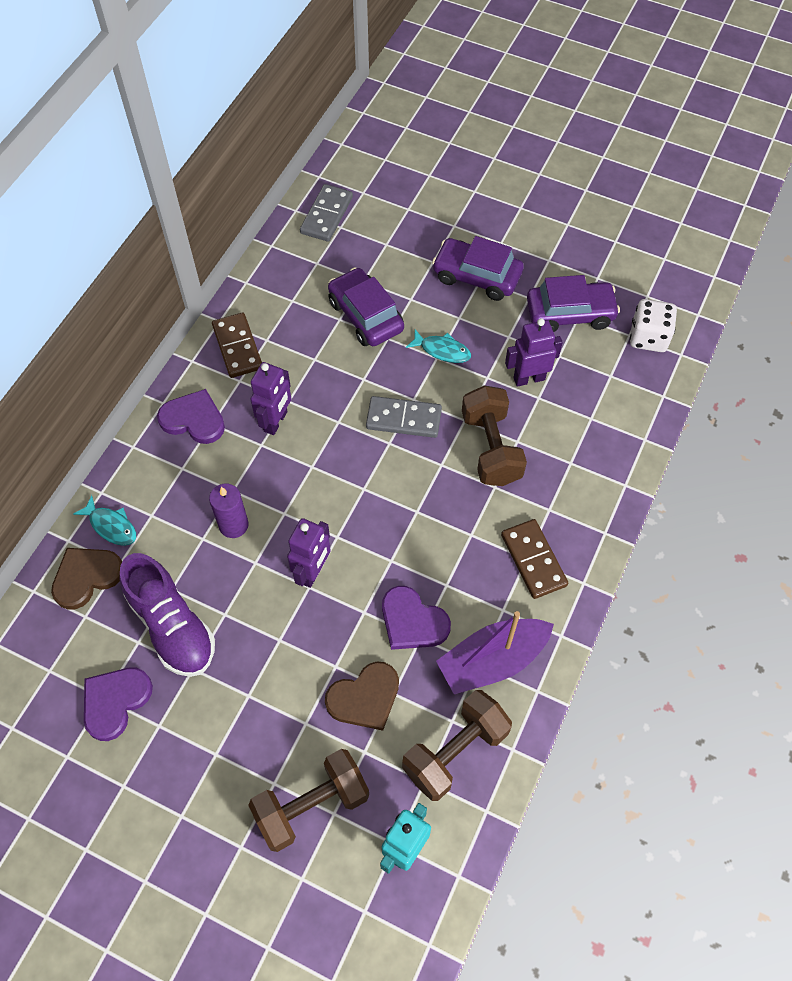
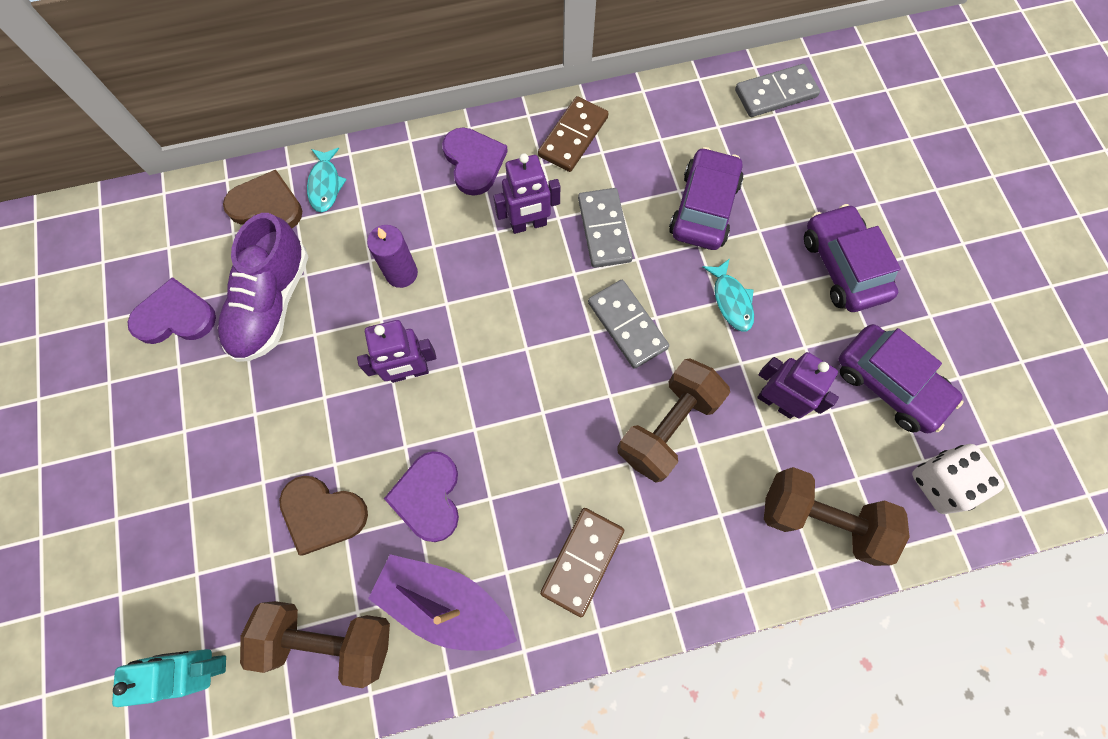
camera: 50 degrees right, 10 degrees up
(311, 805) = (190, 548): brown dumbbell -> brown dumbbell (820, 519)
(324, 381) = (604, 230): none -> grey domino

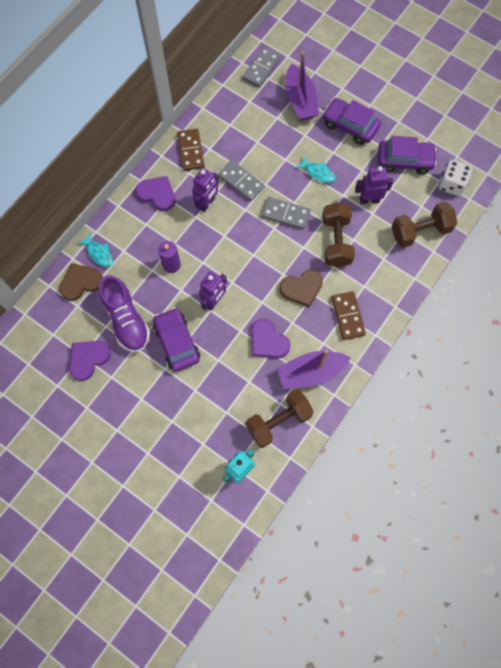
camera: 40 degrees left, 0 degrees up
(322, 514) = (232, 381): brown heart -> brown heart (301, 288)
(704, 208) = (274, 142): purple car -> purple car (177, 342)
(795, 176) = (300, 100): none -> purple boat

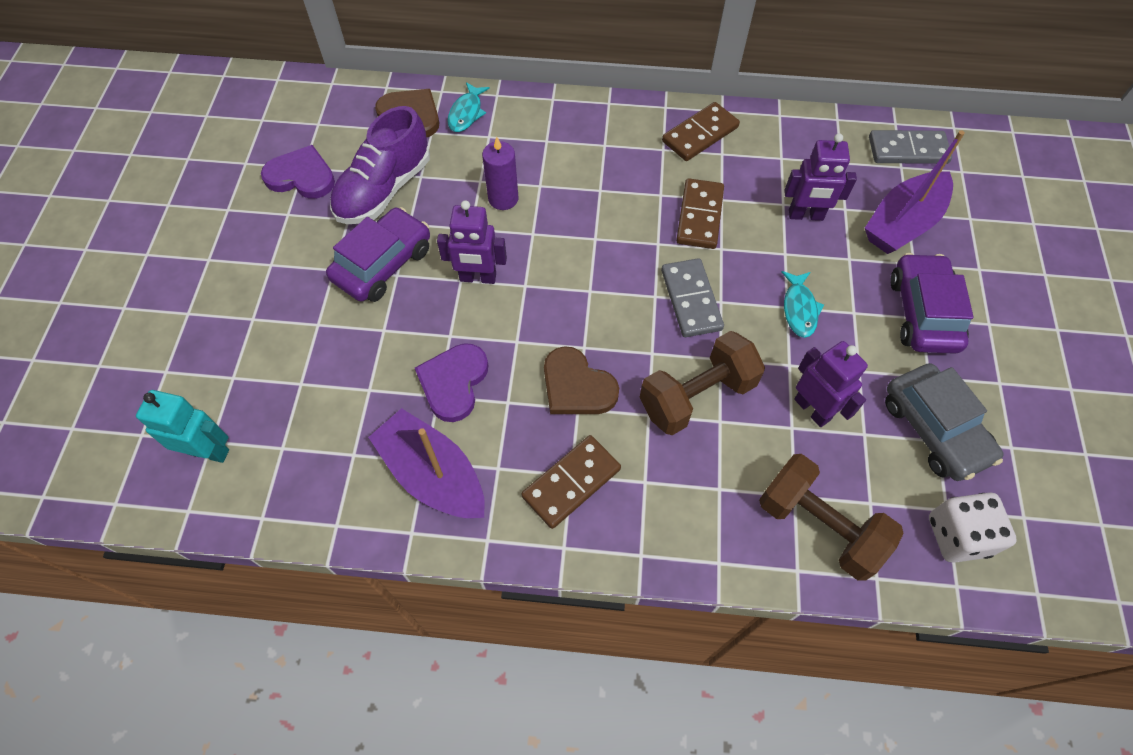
camera: 60 degrees right, 10 degrees down
(157, 194) = (602, 130): purple heart -> none
(207, 203) = (631, 192): purple robot -> purple robot (805, 215)
(241, 182) = (699, 216): grey domino -> brown domino
(278, 421) = (320, 468): brown dumbbell -> none
(404, 160) = (934, 429): purple car -> grey car

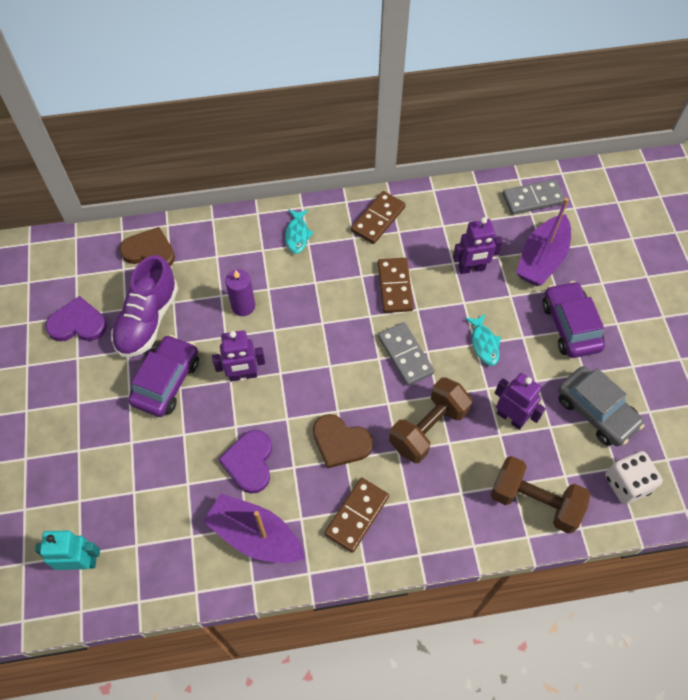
camera: 15 degrees left, 0 degrees up
(466, 113) = (193, 240): turquoise fish -> turquoise fish (297, 235)

